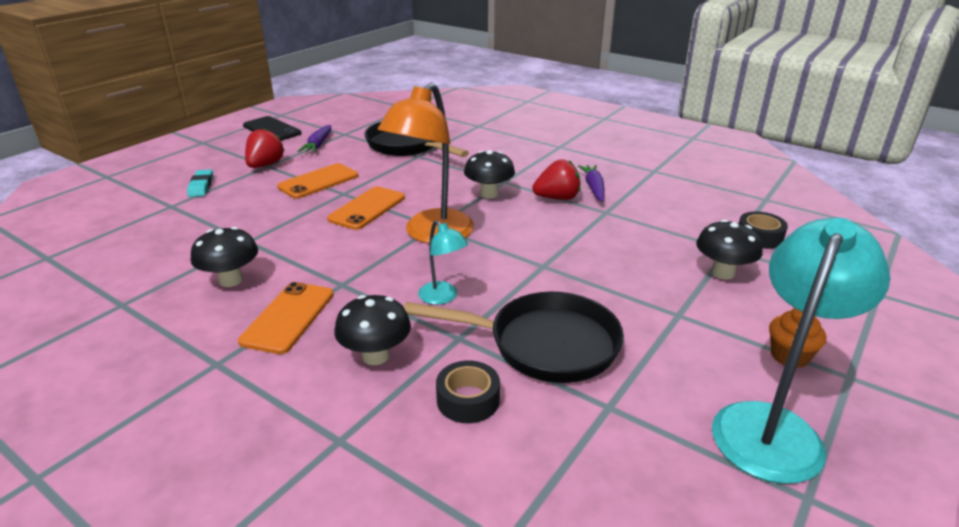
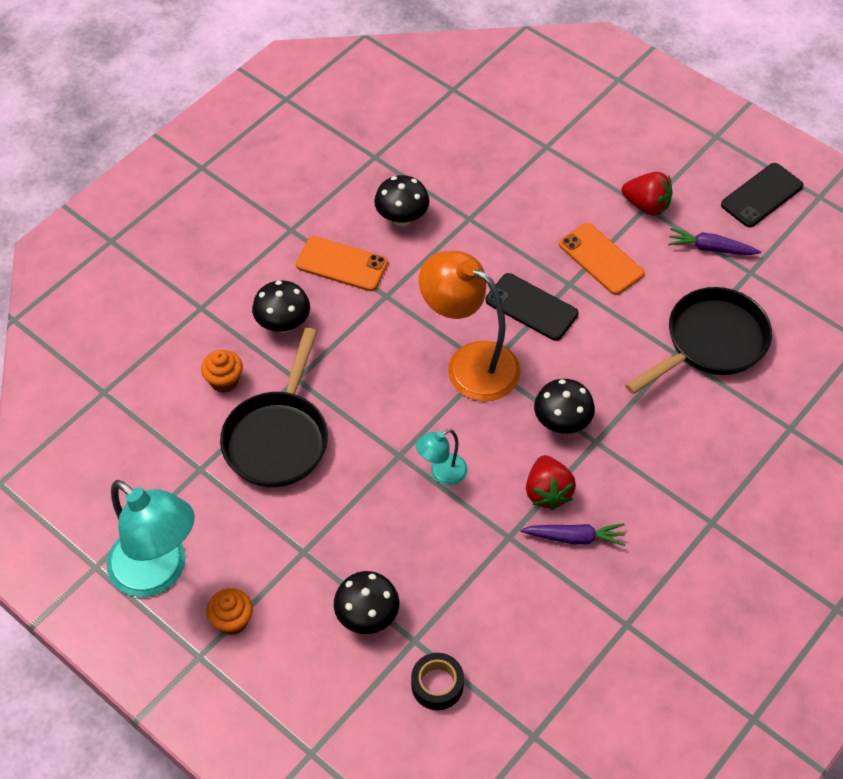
camera: 95 degrees right, 25 degrees up
(201, 186) = (591, 160): turquoise eraser -> none
(367, 208) = (531, 307): orange phone -> black phone
(443, 297) = (355, 370): turquoise lamp -> turquoise lamp (441, 473)
(468, 400) = (224, 381): black tape -> orange cupcake

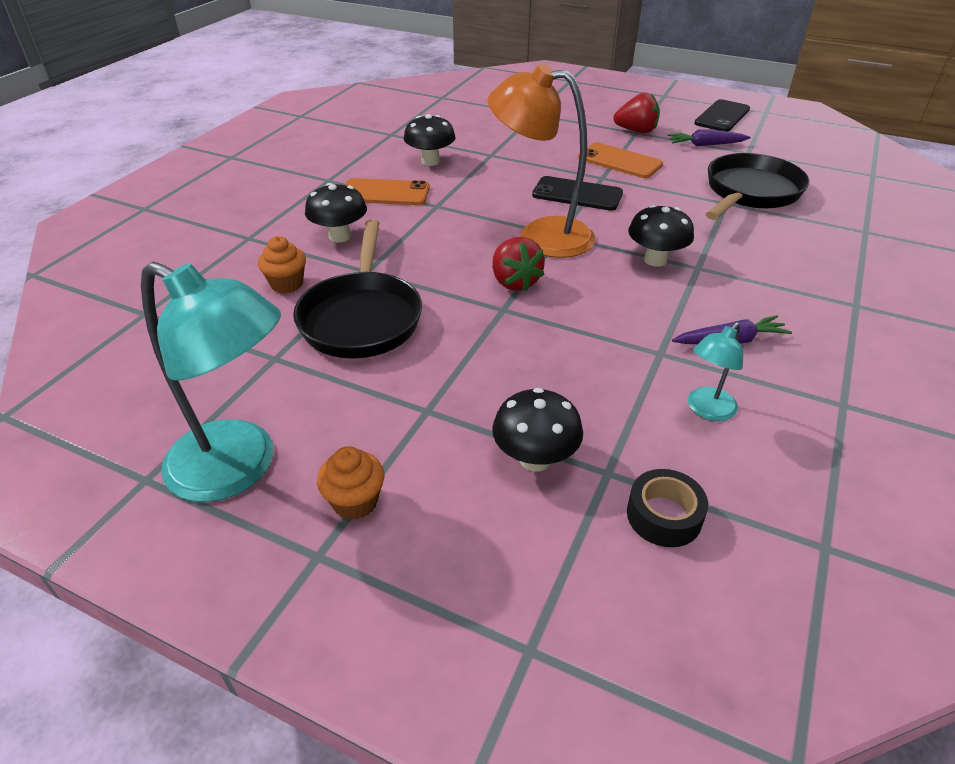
camera: 15 degrees left, 15 degrees down
(441, 473) = (556, 315): turquoise lamp -> turquoise lamp (706, 410)
(547, 492) = (676, 311): red strawberry -> red strawberry (514, 282)

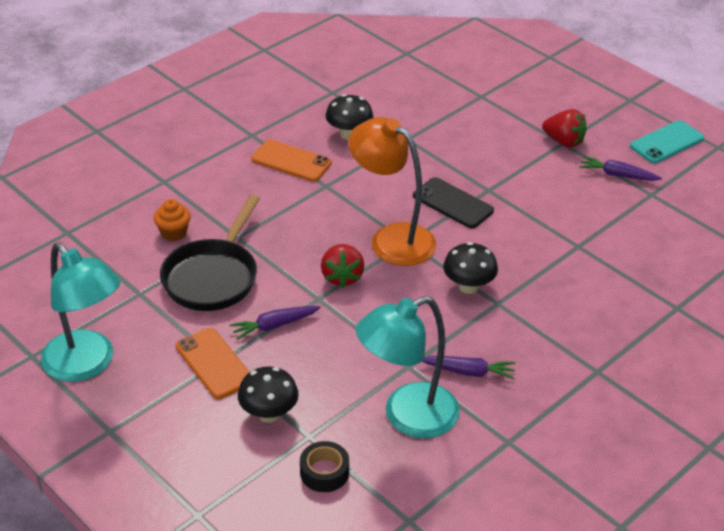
camera: 20 degrees right, 0 degrees up
(340, 236) = (233, 198): black mushroom -> none
(355, 501) = (145, 406): orange cupcake -> none
(471, 351) = (274, 325): none -> purple carrot
(619, 161) = (519, 175): orange phone -> orange phone (214, 363)
(706, 410) = (407, 416): turquoise lamp -> turquoise lamp, size x2.05
(722, 116) = (666, 142): black phone -> turquoise phone
(750, 193) = (610, 240): black pan -> none

